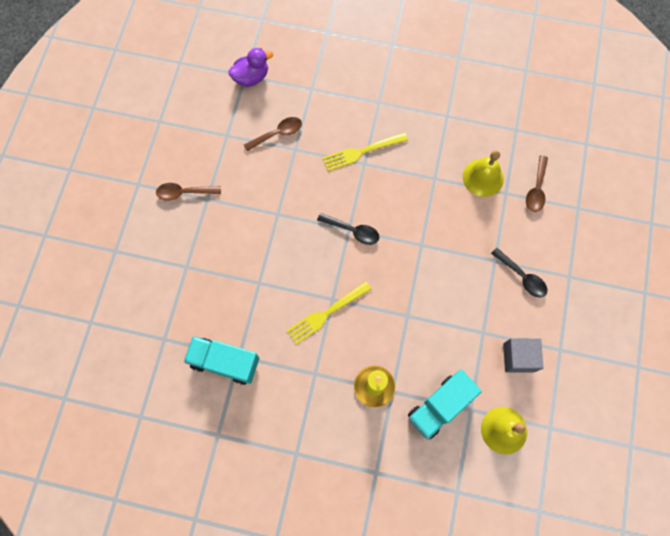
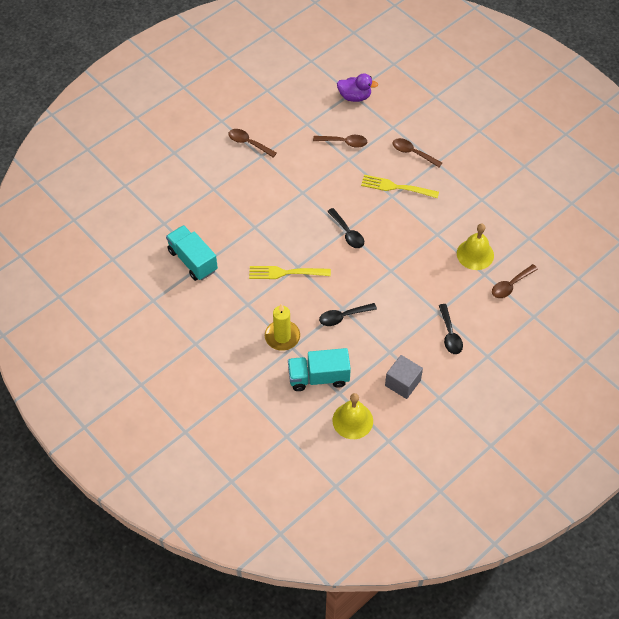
camera: 35 degrees right, 15 degrees down
(350, 105) = (413, 153): none -> brown spoon
(414, 324) = (343, 317): none -> black spoon

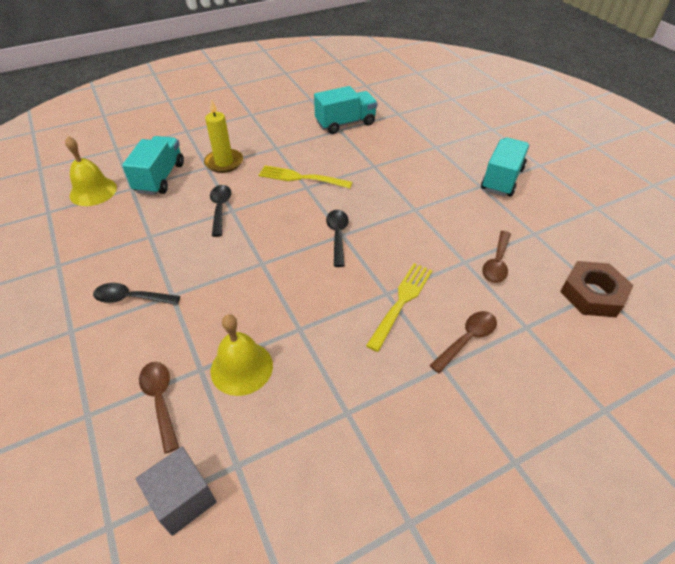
camera: 105 degrees right, 10 degrees down
(248, 143) = (502, 179): brown spoon -> turquoise truck
(286, 272) = (302, 178): yellow fork -> yellow fork turned 90 degrees counterclockwise
(347, 233) = (337, 235): black spoon -> black spoon turned 105 degrees clockwise
(354, 97) = (592, 294): purple duck -> brown nut
(402, 383) = (102, 238): grey cube -> grey cube (183, 499)

